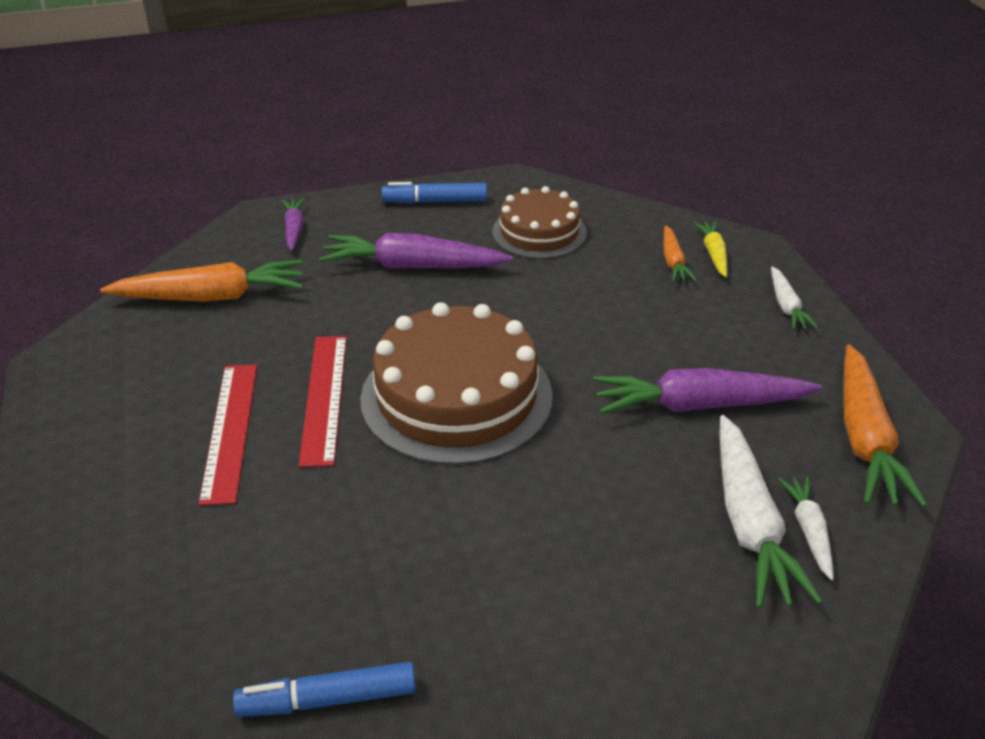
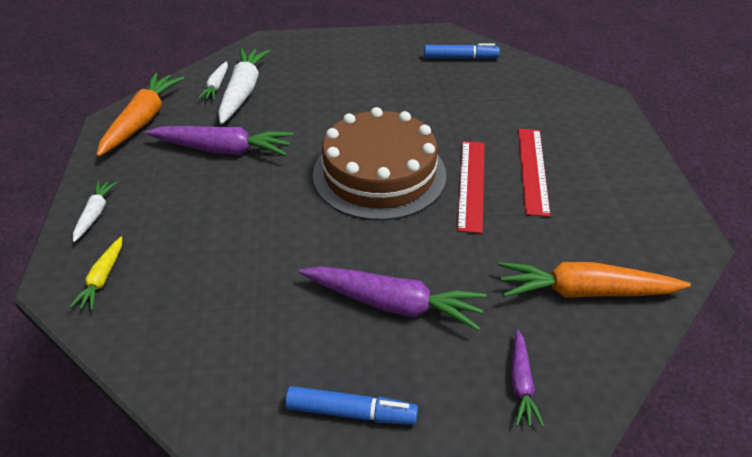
camera: 170 degrees left, 5 degrees up
(539, 232) = (251, 336): brown cake -> none
(673, 262) = (146, 274): orange carrot -> none

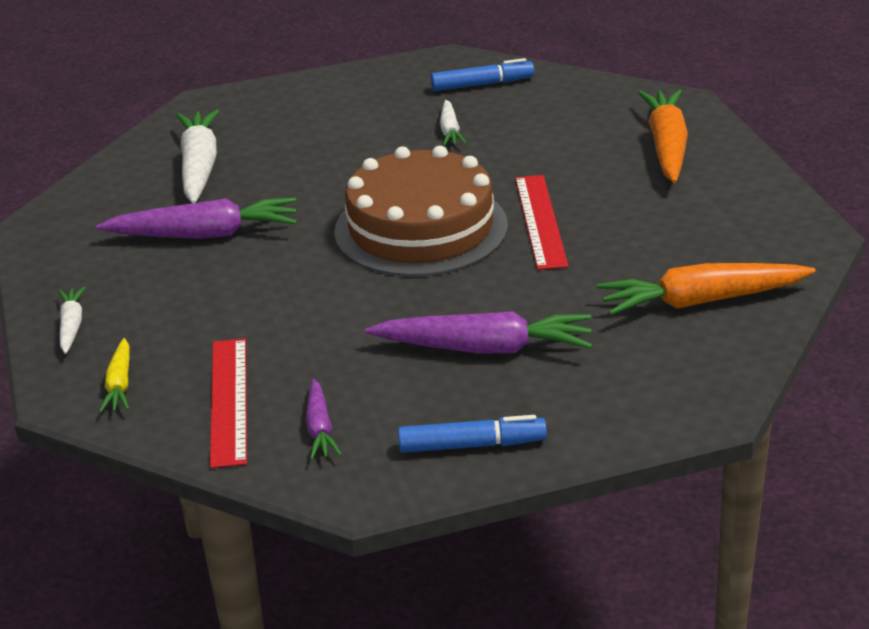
camera: 10 degrees left, 10 degrees down
(142, 121) = (76, 220): orange carrot -> orange carrot (666, 146)
(216, 86) = (158, 166): white carrot -> white carrot (450, 131)
(521, 383) = (650, 390): purple carrot -> purple carrot (320, 428)
(532, 170) = (612, 194): red ruler -> red ruler (228, 401)

